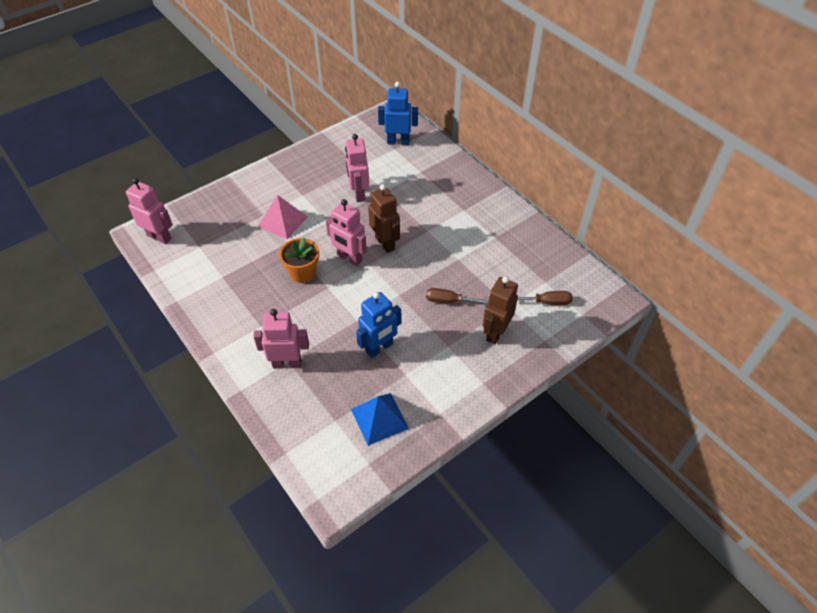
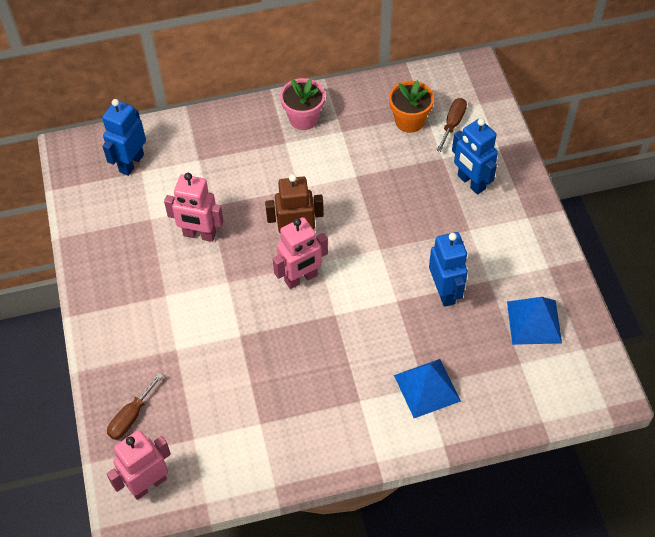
camera: 65 degrees left, 5 degrees up
(282, 221) = (200, 330): pink pyramid -> none
(287, 363) = (427, 388): pink robot -> blue pyramid
(303, 273) = (299, 333): orange flower pot -> orange flower pot (409, 121)
(448, 301) = (410, 207): brown screwdriver -> brown screwdriver (131, 417)
(492, 212) = (303, 118): none -> pink flower pot
(495, 332) = (471, 182): brown robot -> blue robot

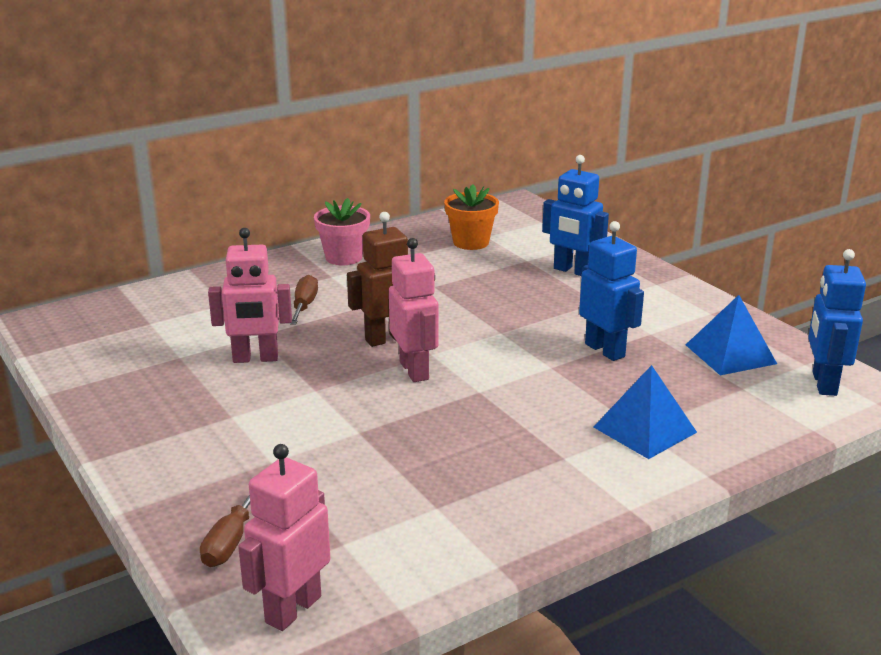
camera: 20 degrees left, 30 degrees down
(131, 163) = (133, 319): blue robot -> blue robot (823, 383)
(301, 278) = (414, 370): pink robot -> pink robot turned 60 degrees counterclockwise
(452, 124) = (521, 237): brown screwdriver -> brown screwdriver (304, 305)

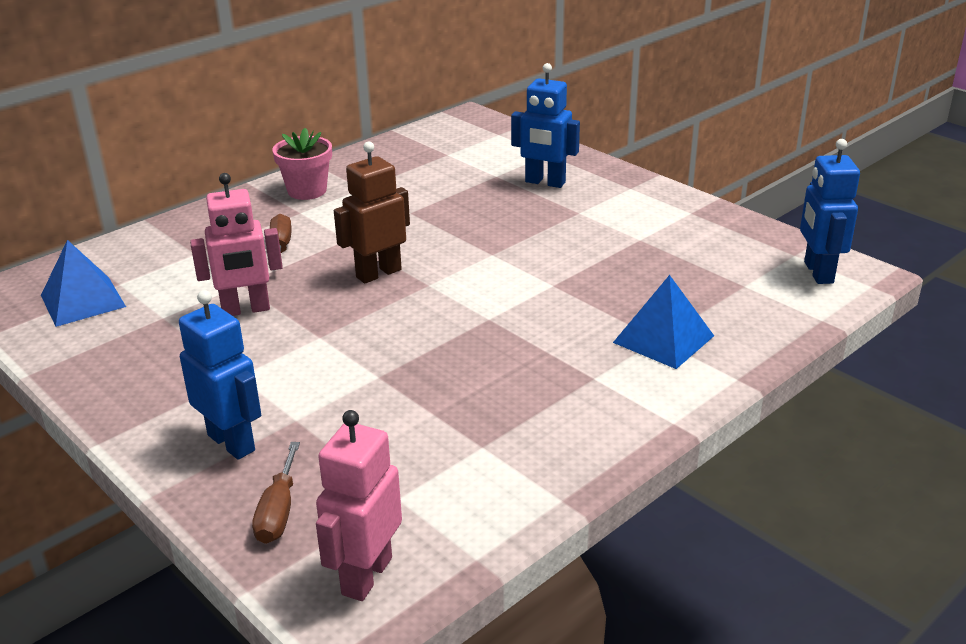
camera: 10 degrees left, 5 degrees up
(414, 370) = (416, 304): pink robot -> none
(471, 242) = (434, 162): orange flower pot -> none
(605, 350) = (601, 261): blue robot -> blue robot (232, 442)
(730, 354) = (722, 252): blue pyramid -> blue pyramid (83, 300)

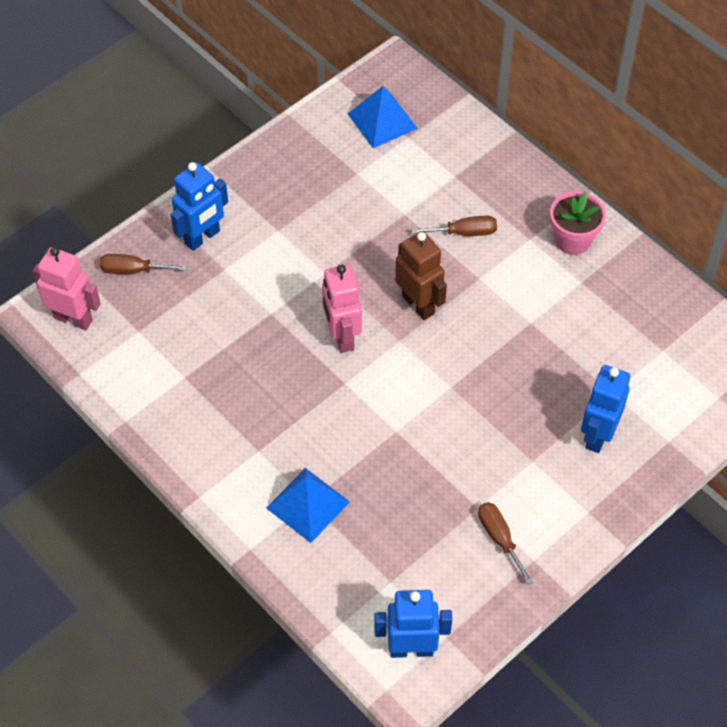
camera: 90 degrees right, 25 degrees up
(246, 310) = (365, 222): pink robot -> pink robot (342, 336)
(672, 228) = (499, 538): none -> brown screwdriver

